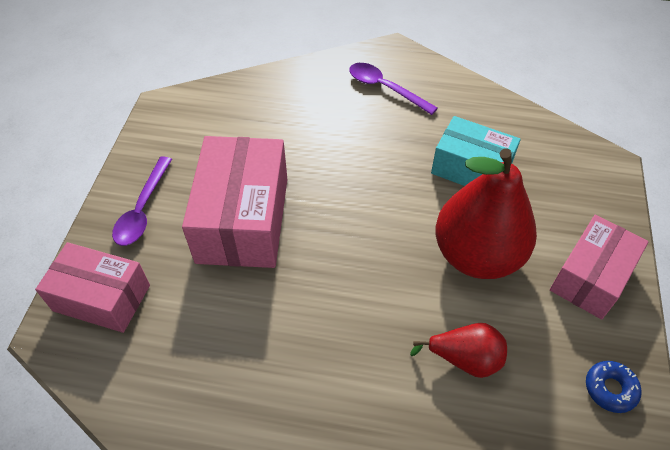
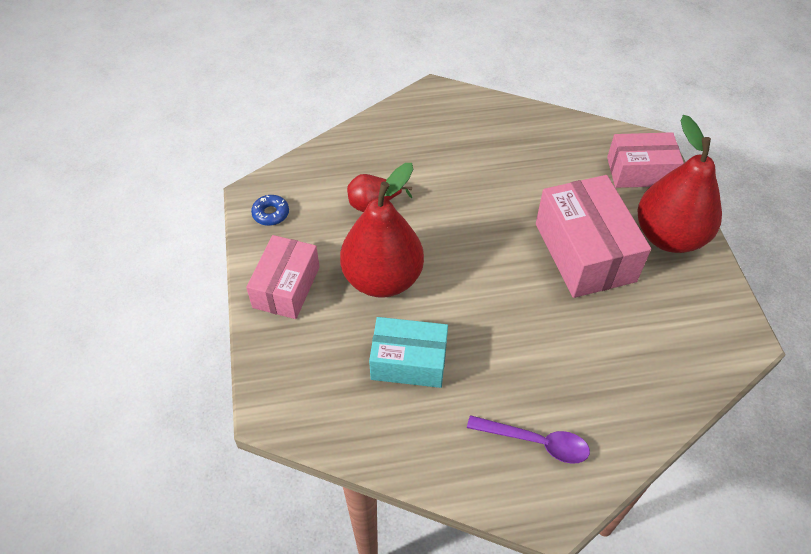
camera: 160 degrees right, 0 degrees up
(143, 209) = (669, 236): purple spoon -> red pear

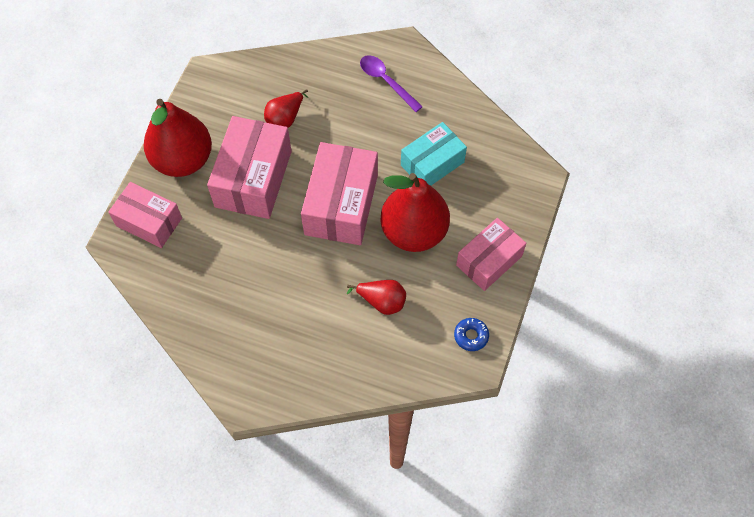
camera: 150 degrees left, 10 degrees up
(409, 362) = (432, 163): turquoise box -> turquoise box turned 75 degrees counterclockwise
(476, 269) = (341, 205): none -> pink box
(611, 331) = (285, 118): none -> red pear

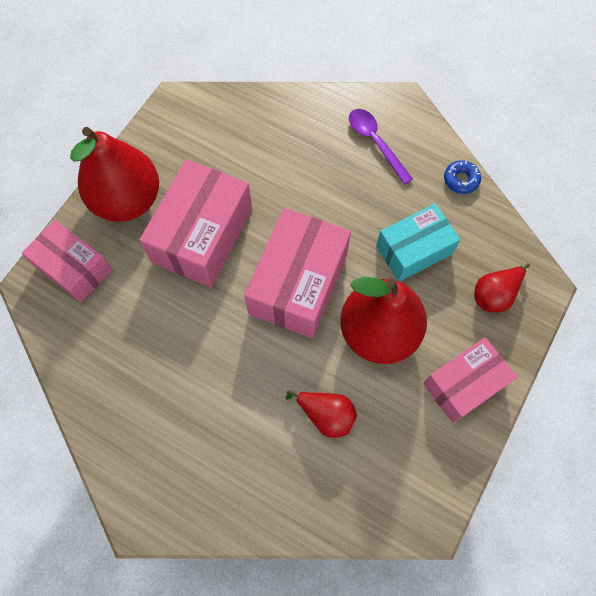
camera: 10 degrees right, 5 degrees up
(285, 118) = (252, 168): red pear -> red pear (494, 294)
(471, 336) = (427, 480): blue donut -> blue donut (461, 180)

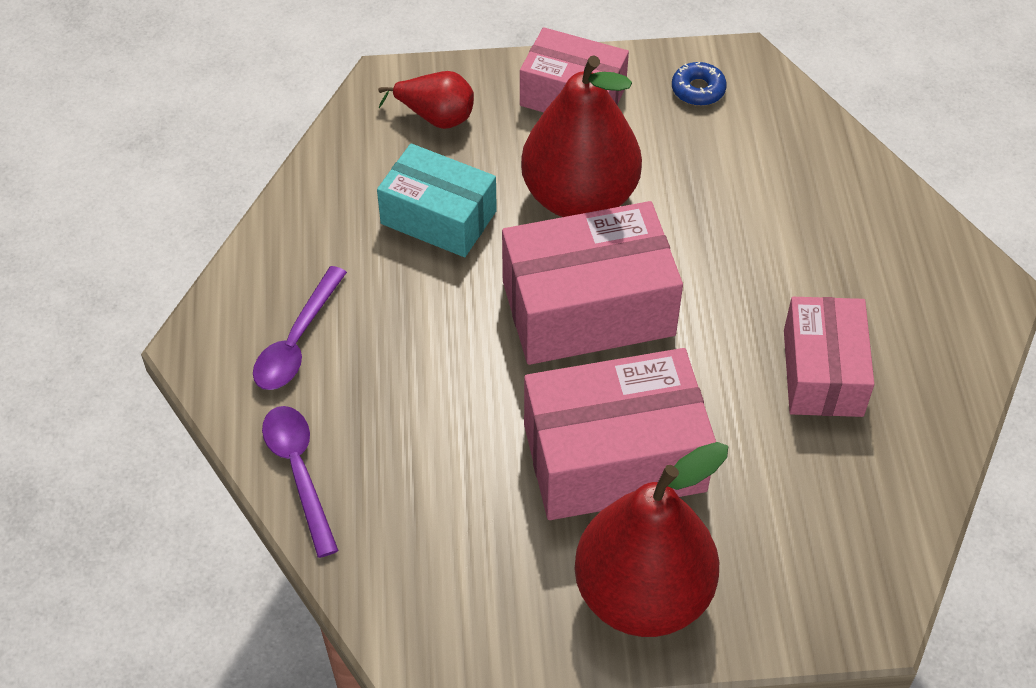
camera: 125 degrees left, 15 degrees down
(74, 268) = (801, 584): pink box -> pink box (822, 372)
(299, 106) = (299, 472): none -> purple spoon
(326, 415) = (722, 194): red pear -> none
(461, 180) = (289, 219): blue donut -> blue donut (698, 90)

